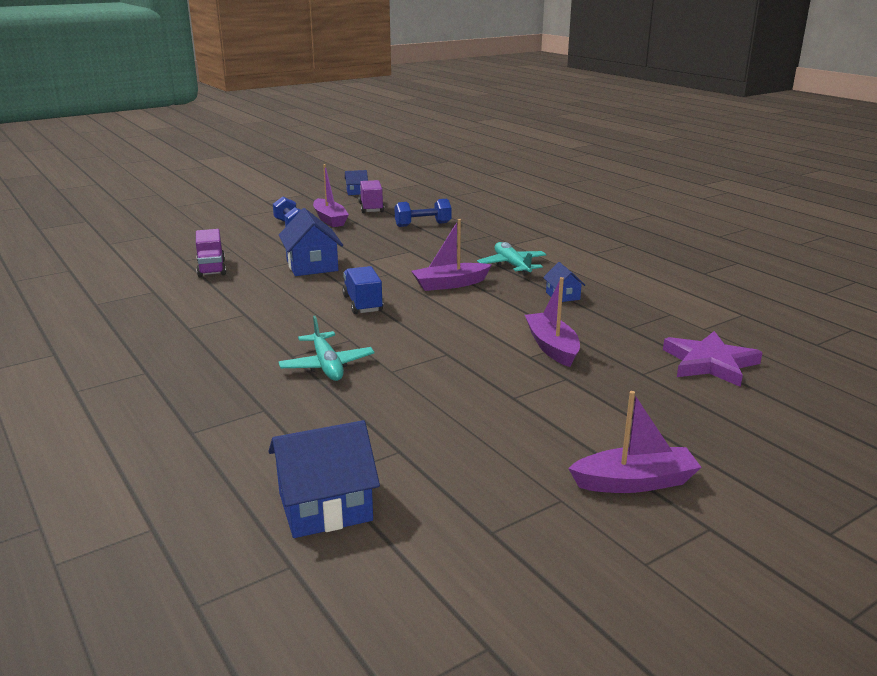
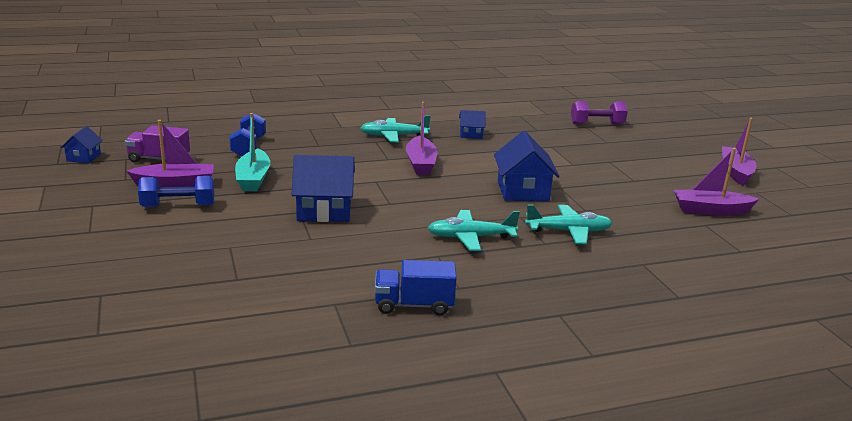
camera: 75 degrees left, 0 degrees up
(211, 268) = (283, 263): purple truck -> none
(288, 322) = (470, 237): none -> turquoise plane
(325, 507) = (776, 256): blue house -> blue house (522, 191)
(358, 236) = (253, 179): none -> turquoise boat
(362, 304) = (444, 201): blue truck -> blue truck (414, 305)
(552, 347) = (560, 155): purple boat -> purple boat (710, 210)
(710, 363) = (597, 124): purple star -> purple dumbbell

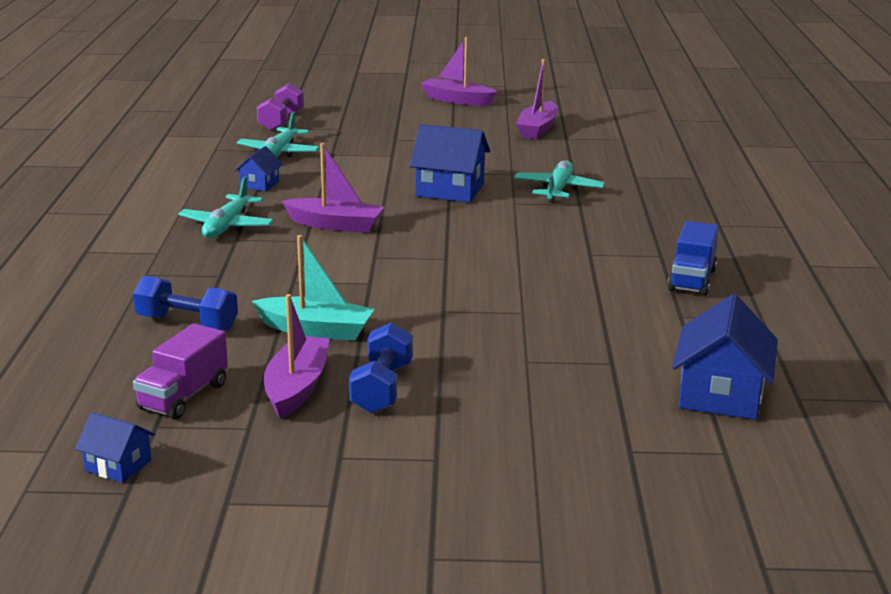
camera: 70 degrees left, 0 degrees up
(324, 210) = (447, 296): blue house -> blue house (720, 395)
(470, 237) = (554, 233): turquoise plane -> turquoise plane (278, 153)

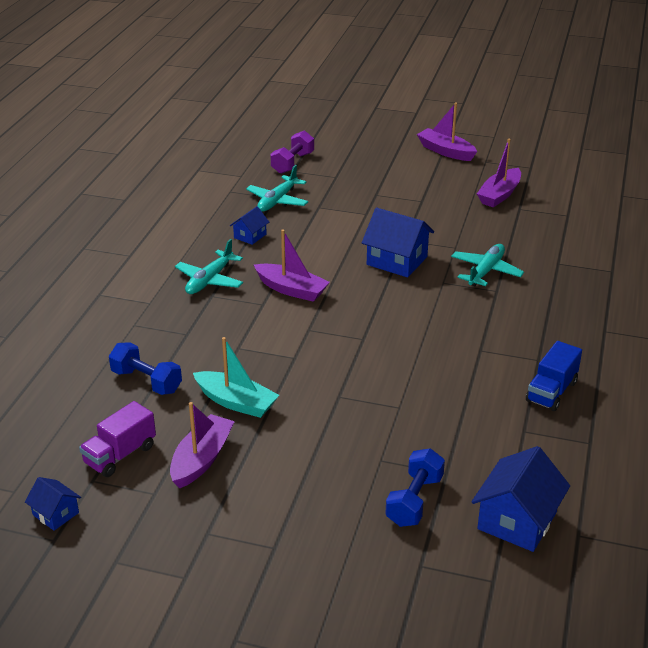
camera: 15 degrees right, 10 degrees up
(382, 388) = (262, 470): blue dumbbell -> blue dumbbell (414, 500)

